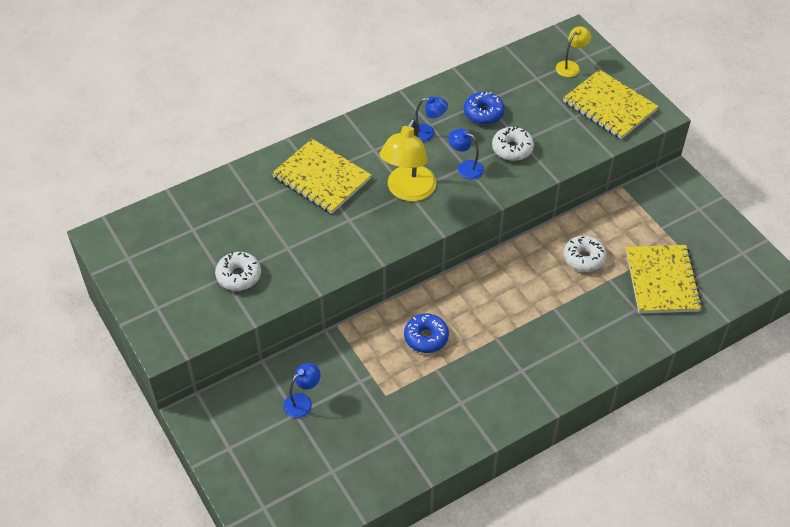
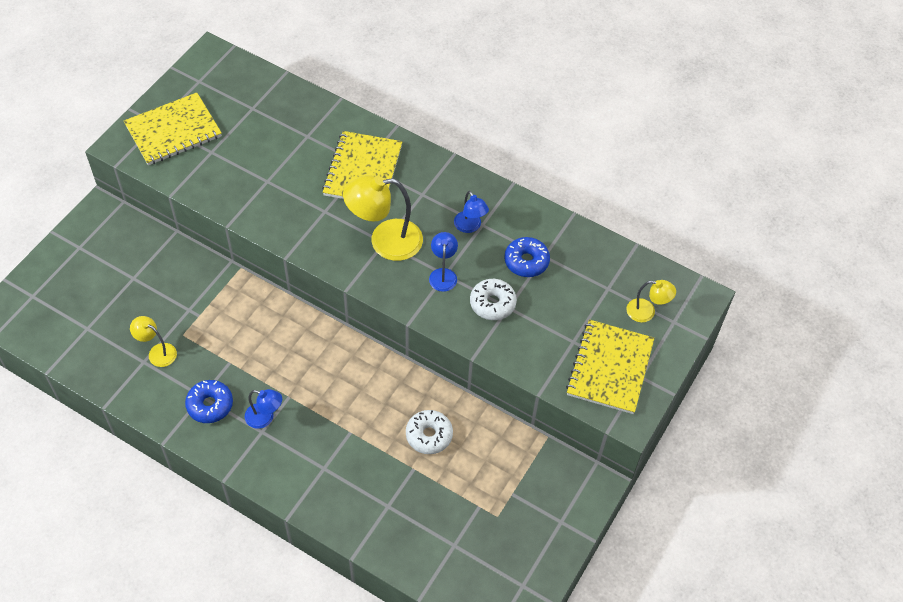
camera: 60 degrees right, 5 degrees up
(239, 276) = (218, 161): white donut -> none
(303, 402) = (147, 277): blue lamp -> blue lamp (265, 418)
(393, 421) = (157, 352): none -> yellow lamp
(426, 337) = (261, 340): blue donut -> blue donut (210, 405)
(662, 281) = (438, 518): yellow notebook -> yellow notebook (173, 131)

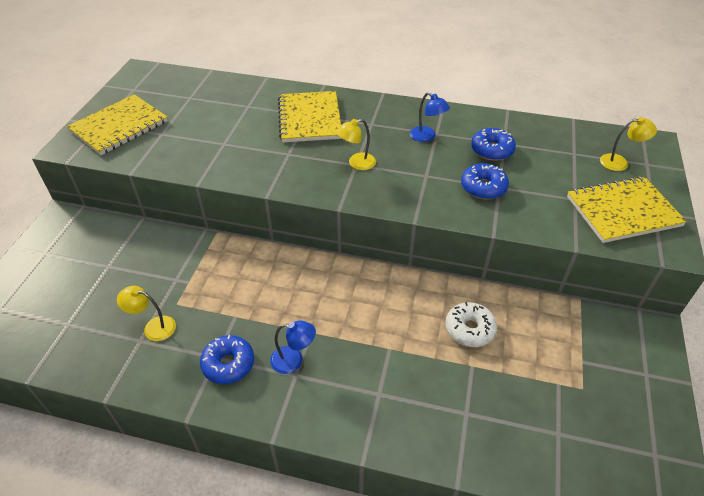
camera: 15 degrees left, 10 degrees down
(385, 241) = (356, 163): yellow lamp -> yellow lamp, size x0.54
(443, 274) = (424, 176): blue lamp -> none
(492, 303) = (483, 187): white donut -> blue donut
(610, 368) = (623, 211): yellow notebook -> yellow notebook turned 75 degrees clockwise

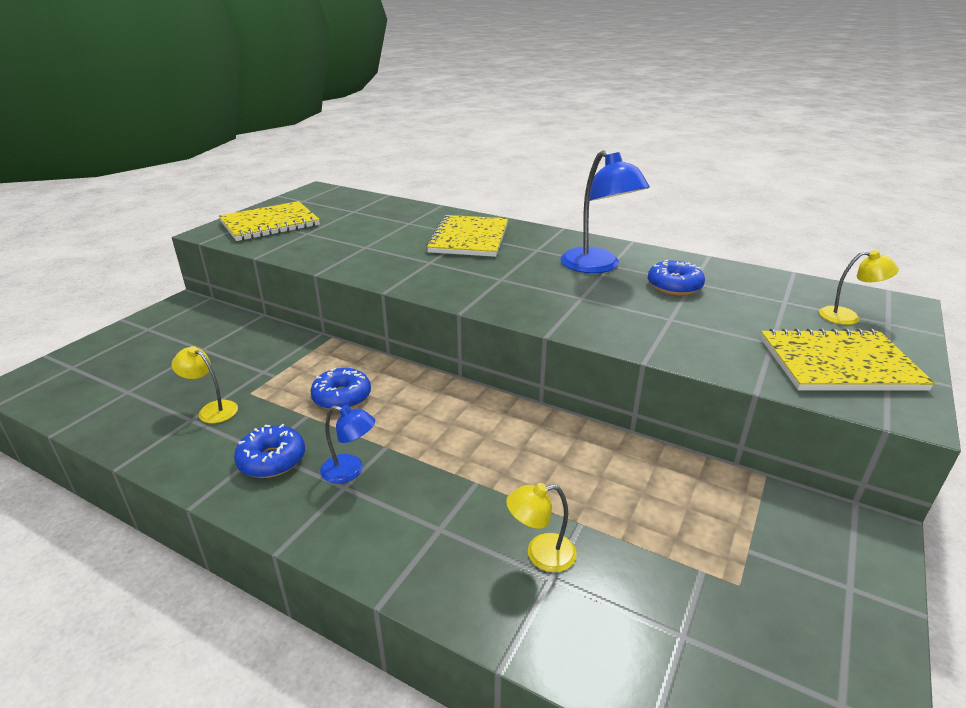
camera: 15 degrees right, 15 degrees down
(356, 163) = (502, 278): yellow lamp -> yellow lamp (541, 554)
(427, 137) = (597, 266): blue lamp -> blue lamp, size x1.87
(469, 329) = (593, 481): white donut -> none
(483, 187) = (649, 316): blue donut -> blue donut (342, 397)

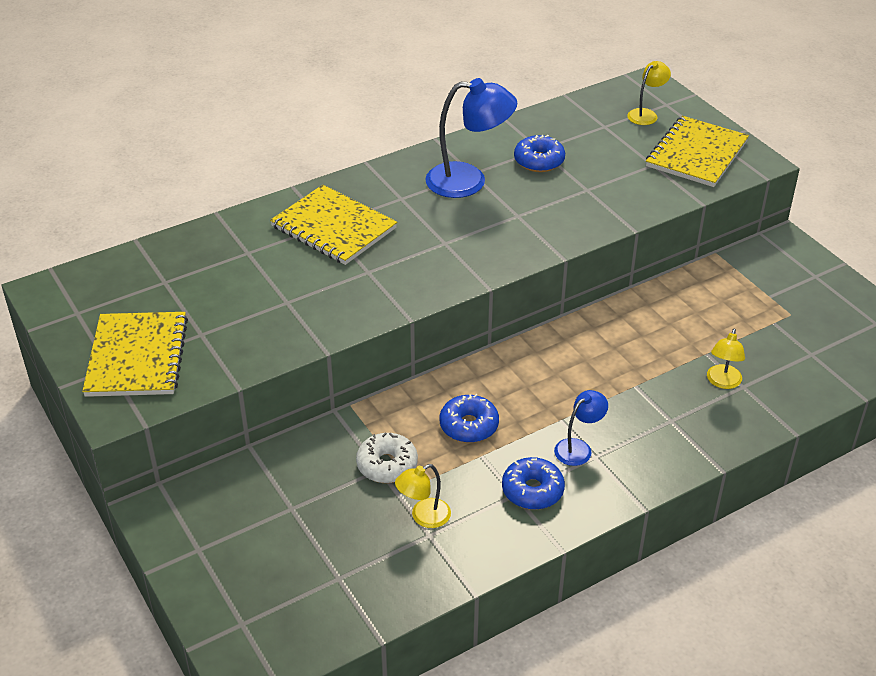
camera: 60 degrees left, 10 degrees up
(269, 373) = (387, 465): none -> white donut

